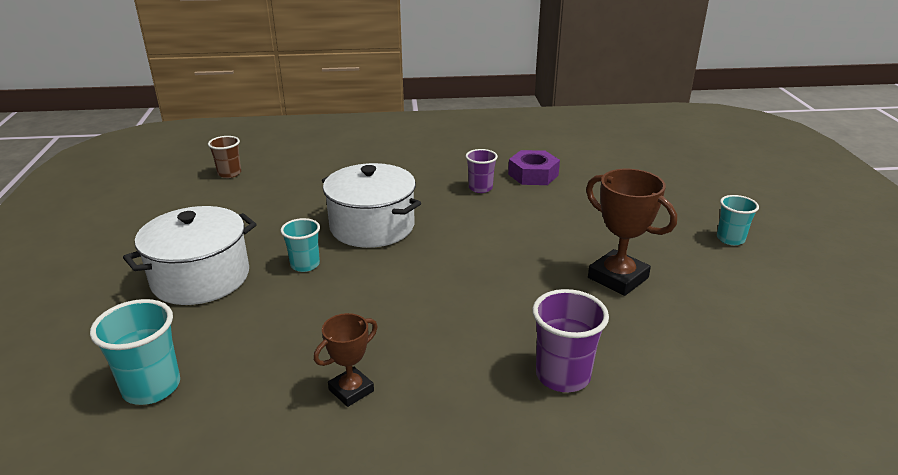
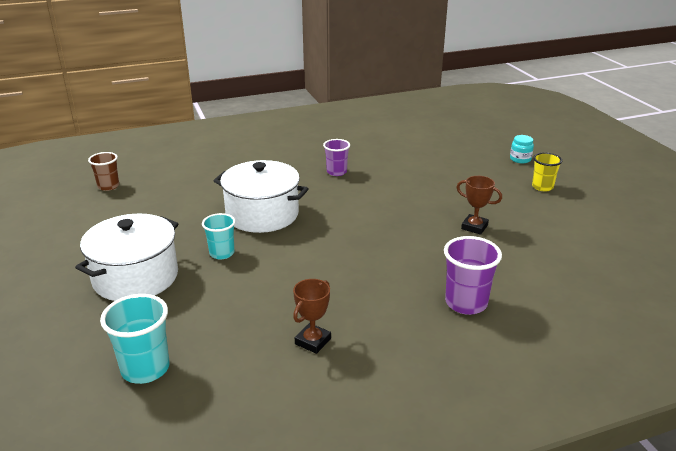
camera: 15 degrees left, 0 degrees up
(533, 175) = (374, 156): purple nut -> none
(618, 278) = (474, 227): brown trophy -> brown trophy, size x0.60
(715, 200) = (520, 159): none -> turquoise jar
(730, 239) = (542, 187): turquoise cup -> yellow cup

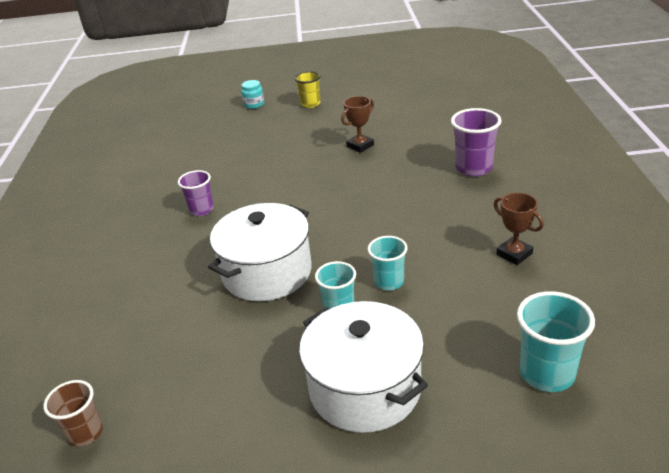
camera: 70 degrees left, 5 degrees up
(258, 272) = (389, 282): none -> turquoise cup

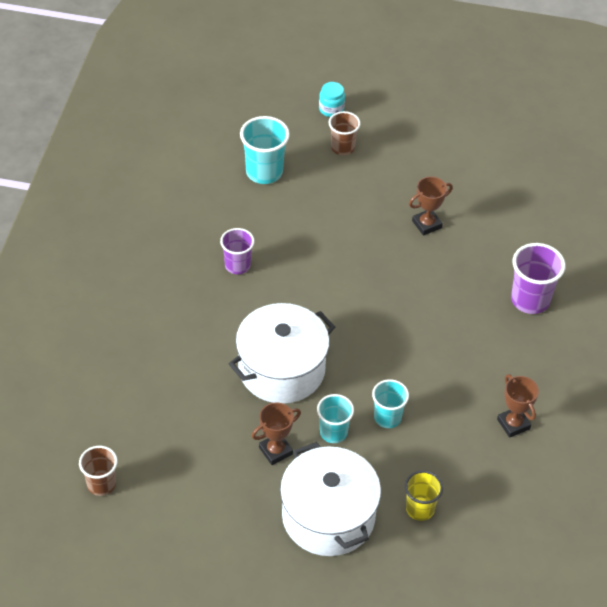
camera: 10 degrees right, 15 degrees up
(271, 121) = (342, 148): none -> brown cup
(283, 342) = (275, 451): none -> brown trophy
(310, 104) = (396, 131): yellow cup -> yellow cup (420, 509)
(547, 374) = (477, 551): turquoise cup -> turquoise cup (264, 172)

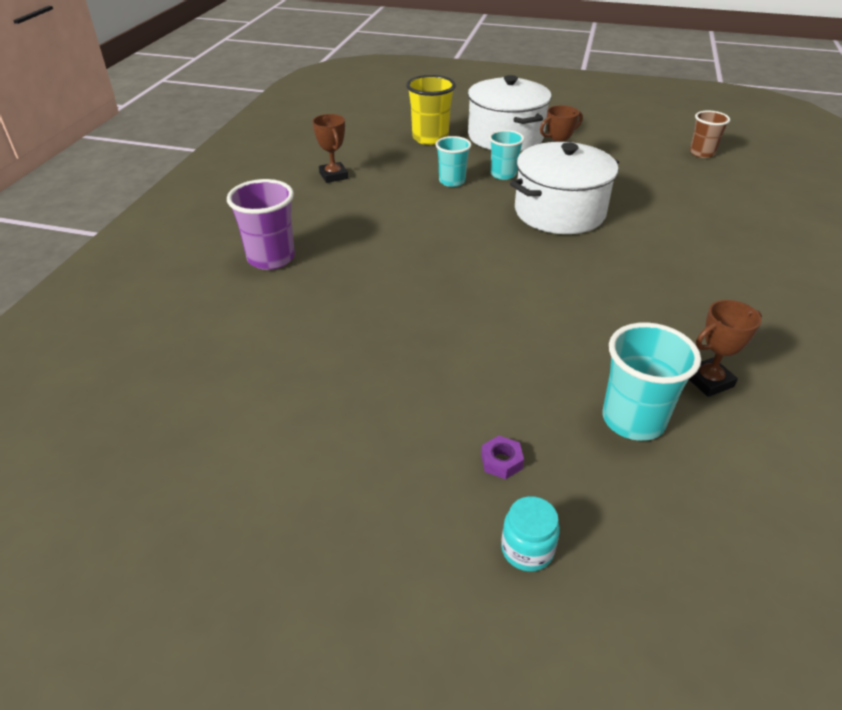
camera: 175 degrees left, 10 degrees down
(237, 265) = (635, 298): purple cup -> none
(342, 148) = (501, 461): brown cup -> purple nut
(420, 509) = (430, 138): yellow cup -> yellow cup, size x1.51
(426, 224) = (376, 339): brown trophy -> brown trophy (708, 381)

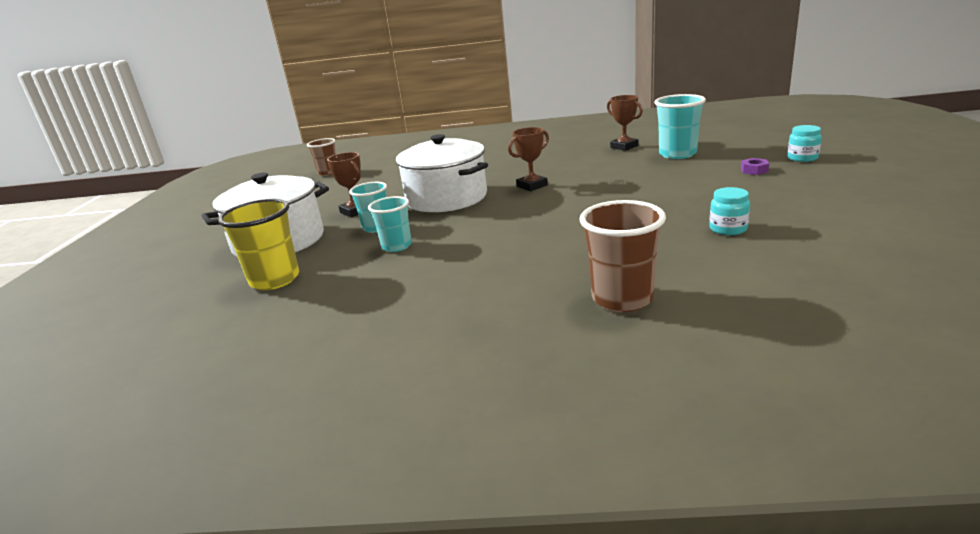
camera: 100 degrees left, 15 degrees down
(271, 258) = (622, 298): purple cup -> brown cup
(333, 176) = (394, 317): brown trophy -> brown trophy (532, 186)
(336, 353) = (728, 229): none -> turquoise jar

